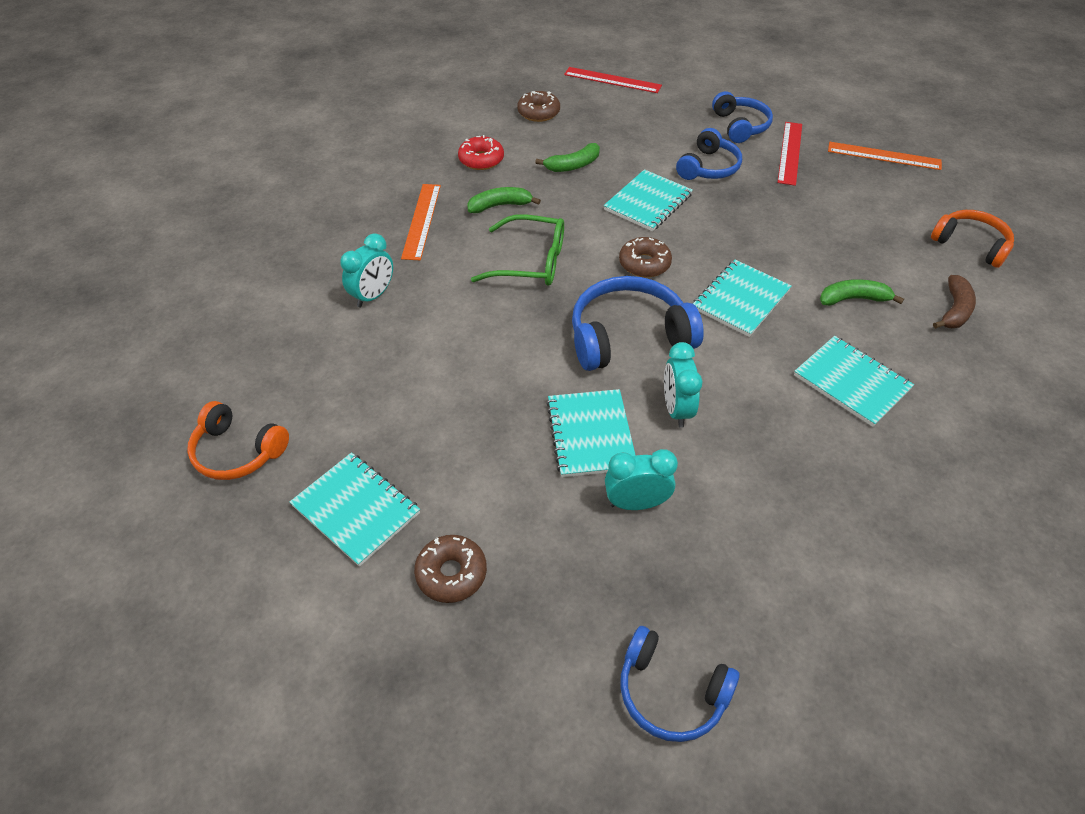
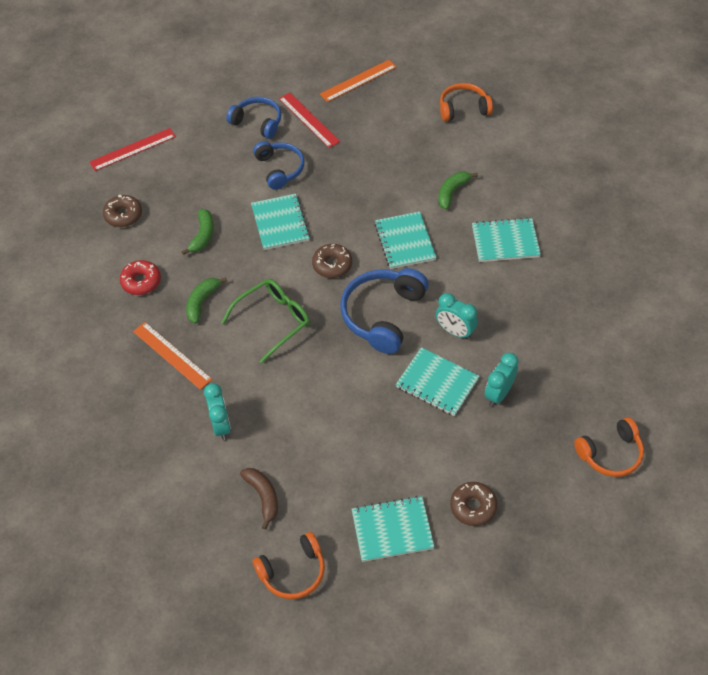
camera: 50 degrees left, 5 degrees up
(671, 692) = (610, 453): blue headphones -> orange headphones
(954, 310) = (499, 157): brown banana -> brown banana (263, 496)

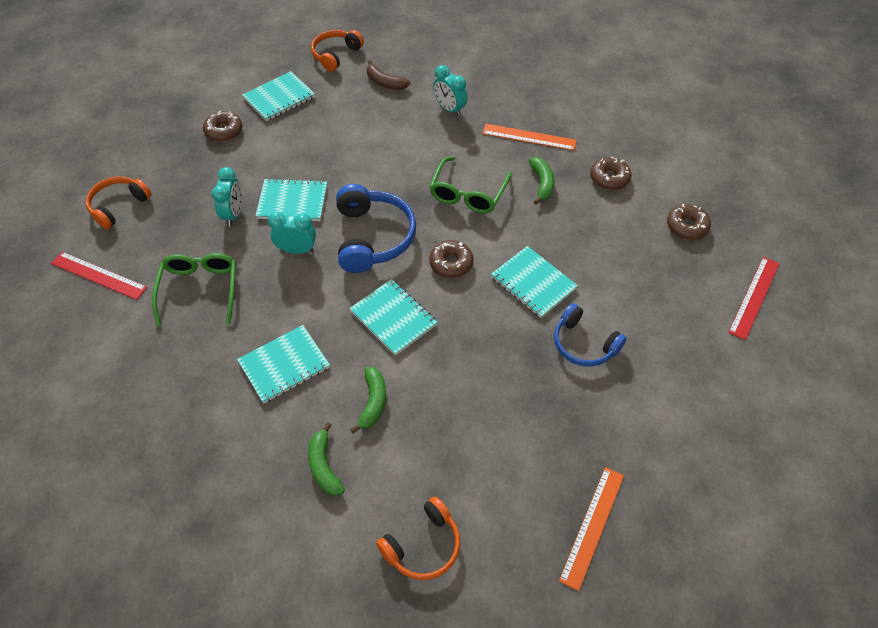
camera: 150 degrees right, 0 degrees up
(141, 281) = (609, 178): red donut -> brown donut
(203, 236) = (595, 239): green banana -> green banana (324, 466)
(257, 122) = (659, 394): blue headphones -> none
(309, 120) = (605, 428): red ruler -> red ruler (98, 275)
(553, 330) = (200, 290): none -> green glasses

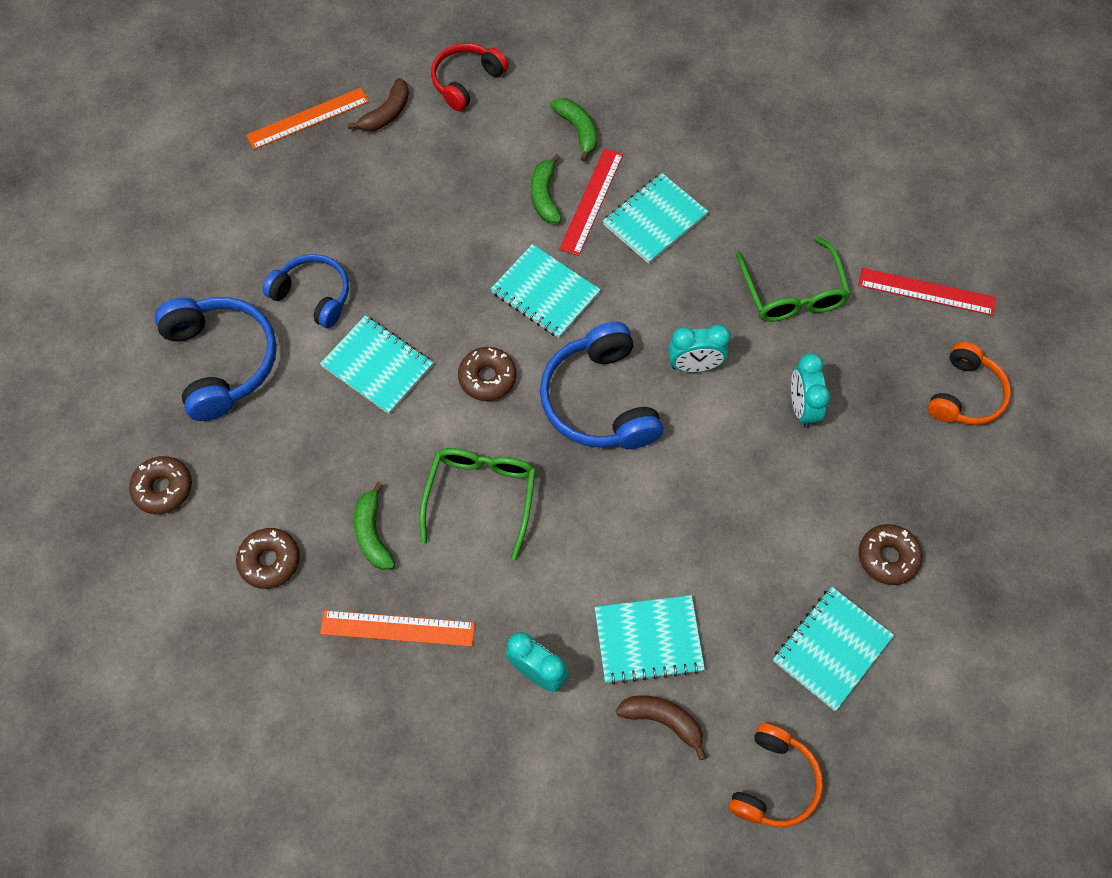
camera: 170 degrees right, 10 degrees up
(292, 202) = (729, 441): turquoise notebook -> turquoise notebook (648, 640)
(423, 545) = (466, 81): orange headphones -> red headphones
(510, 518) = (387, 114): none -> brown banana
(592, 526) = (308, 118): orange ruler -> orange ruler turned 45 degrees clockwise
(655, 303) = (221, 361): none -> blue headphones
(754, 297) = (92, 390): red ruler -> red ruler (591, 201)

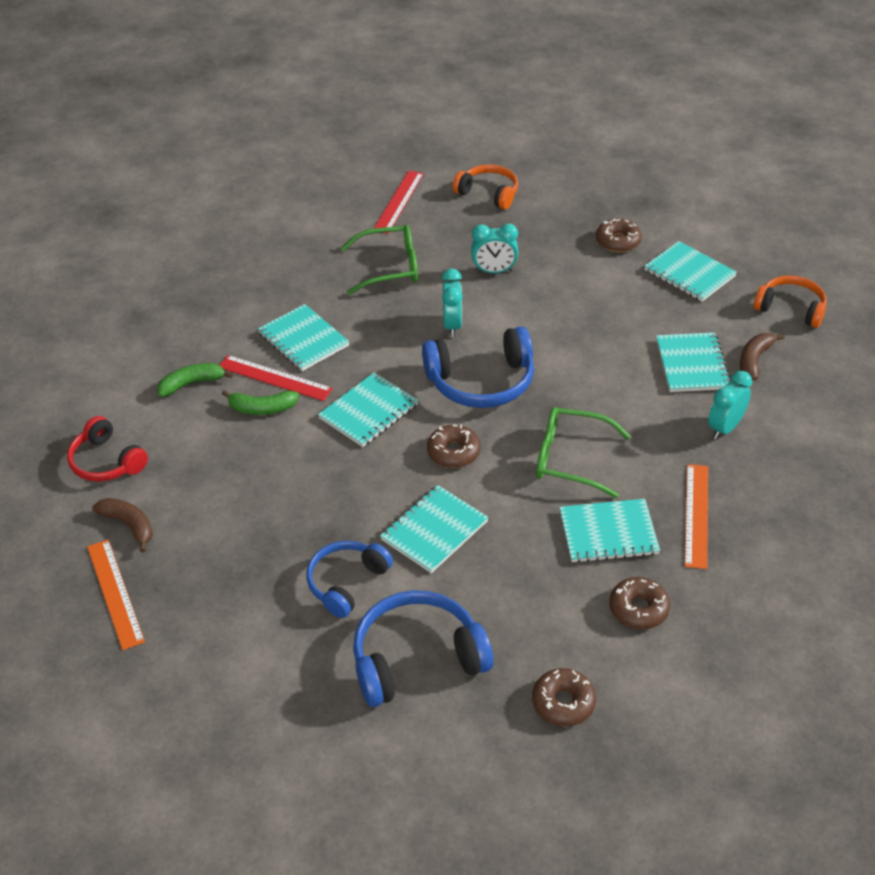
camera: 85 degrees left, 20 degrees down
(372, 533) = (608, 533): green banana -> turquoise notebook

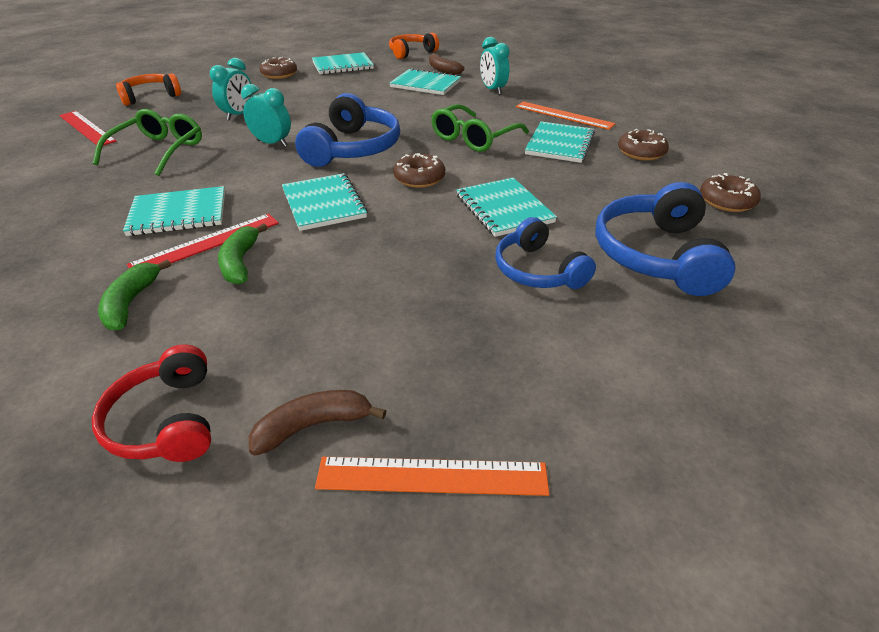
camera: 65 degrees left, 5 degrees down
(107, 461) = (167, 420): red headphones -> red headphones turned 90 degrees clockwise
(262, 408) = (240, 262): green banana -> green banana turned 150 degrees clockwise

